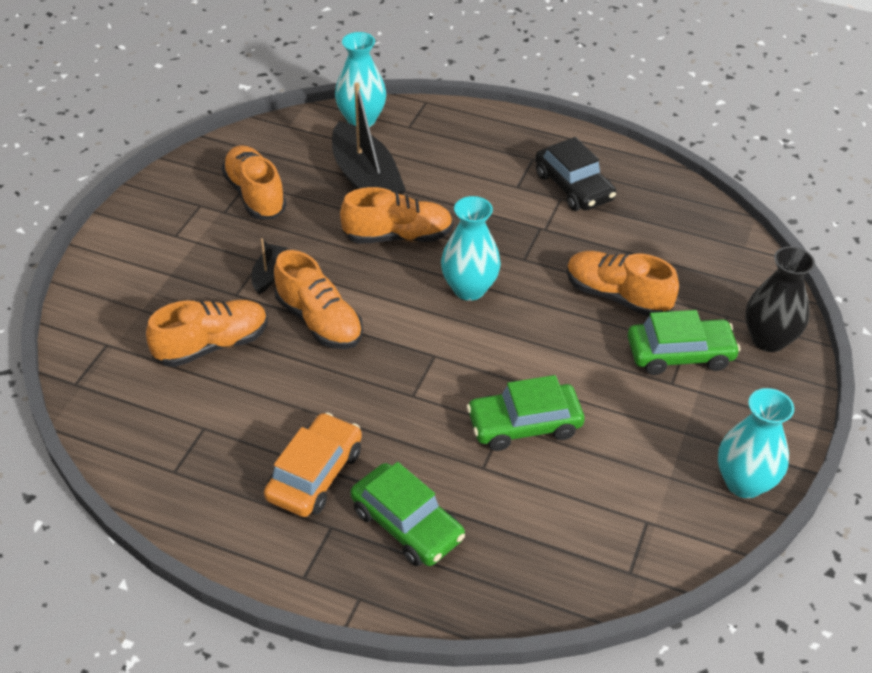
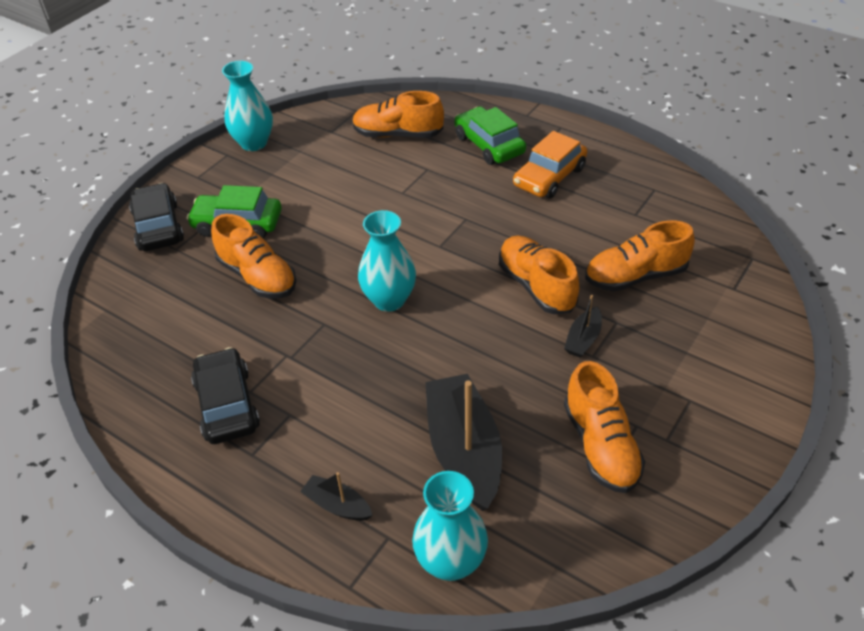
camera: 165 degrees left, 0 degrees up
(397, 236) = (443, 366): orange shoe -> orange shoe (398, 134)
(452, 138) = (337, 505): none -> black boat
(524, 425) = (386, 190): green car -> none
(768, 339) = (158, 227): black vase -> black car

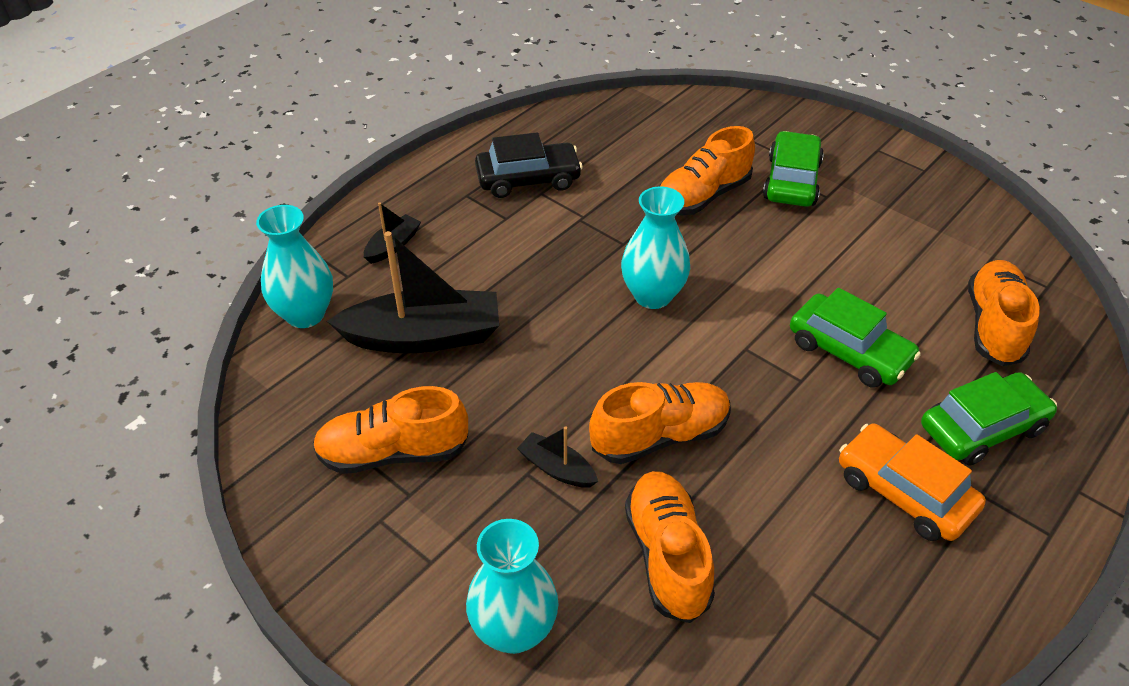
camera: 95 degrees right, 0 degrees up
(158, 227) = (788, 126): black car -> none
(254, 143) = (952, 191): turquoise vase -> turquoise vase (514, 630)
(433, 196) = (849, 351): none -> green car

